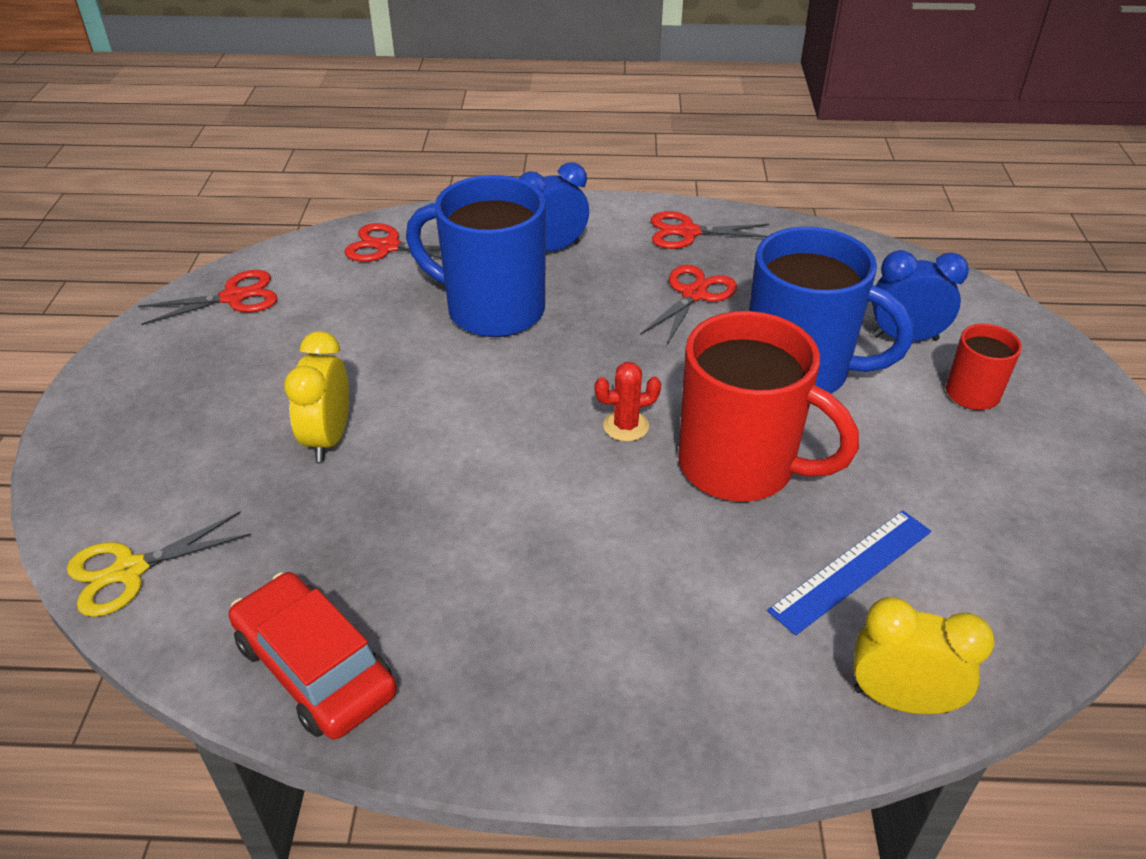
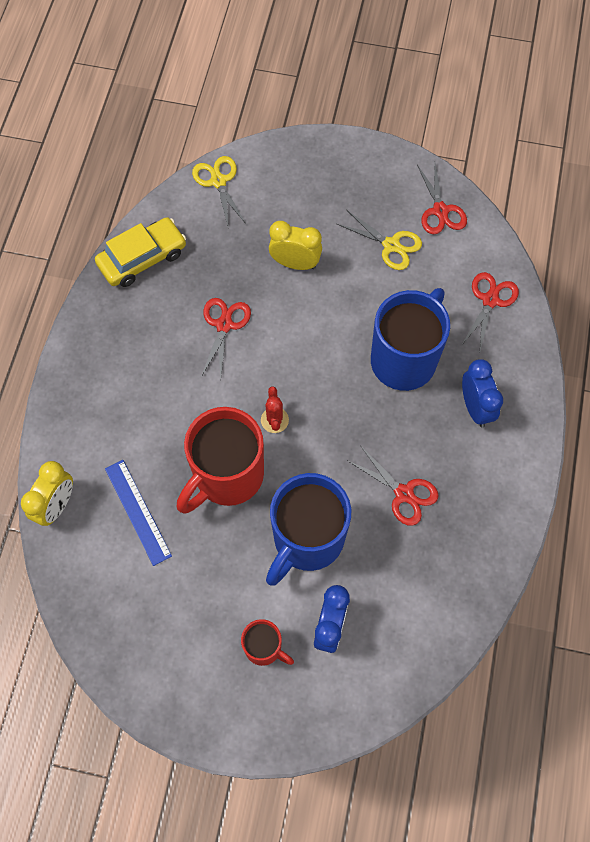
camera: 100 degrees right, 25 degrees up
(294, 338) = (391, 245): none -> yellow scissors
(315, 667) = (142, 258): red car -> yellow car
(688, 232) = (487, 510): red scissors -> red scissors (224, 325)

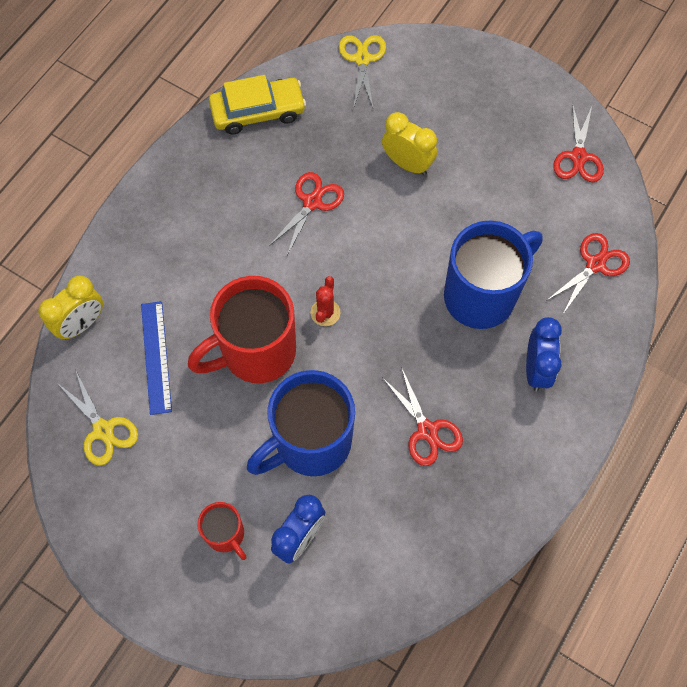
camera: 20 degrees right, 0 degrees up
(391, 245) = (513, 176): yellow scissors -> yellow scissors (103, 430)

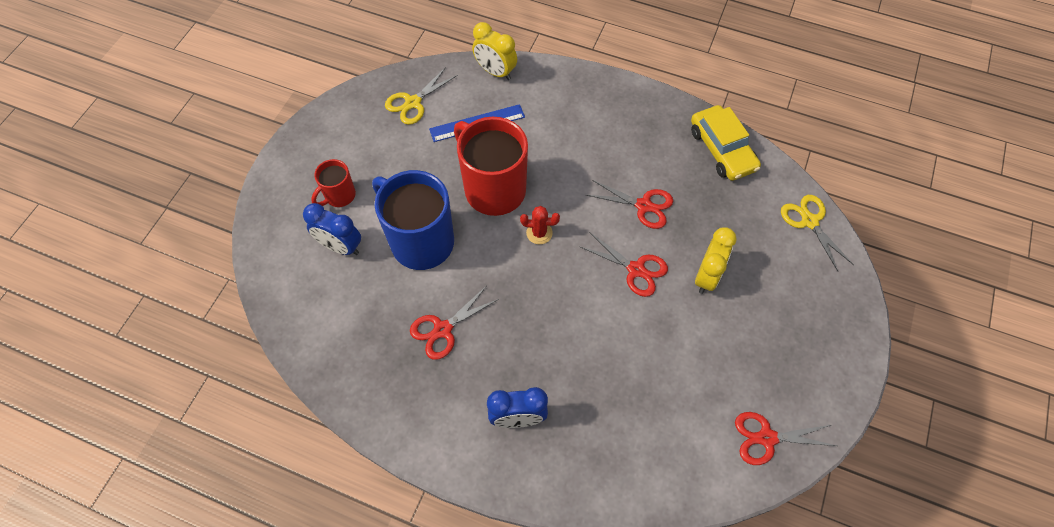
camera: 80 degrees right, 5 degrees down
(362, 59) = (809, 221): yellow scissors -> yellow scissors turned 105 degrees counterclockwise
(481, 295) = (584, 360): blue mug -> none
(595, 264) = (644, 466): red scissors -> red scissors (636, 269)

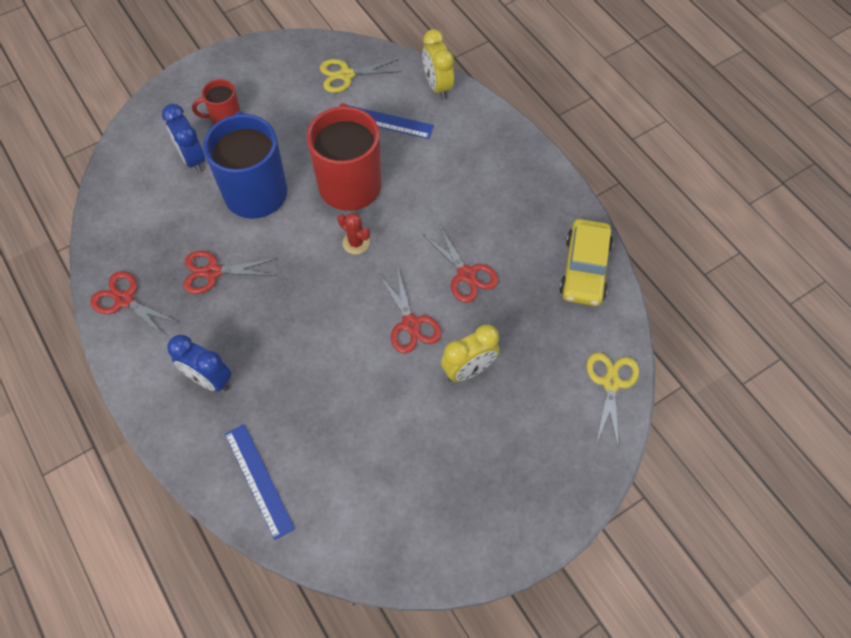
camera: 35 degrees right, 0 degrees up
(628, 469) = (259, 480): none -> blue ruler
(767, 438) = (397, 539): red scissors -> red scissors (124, 300)

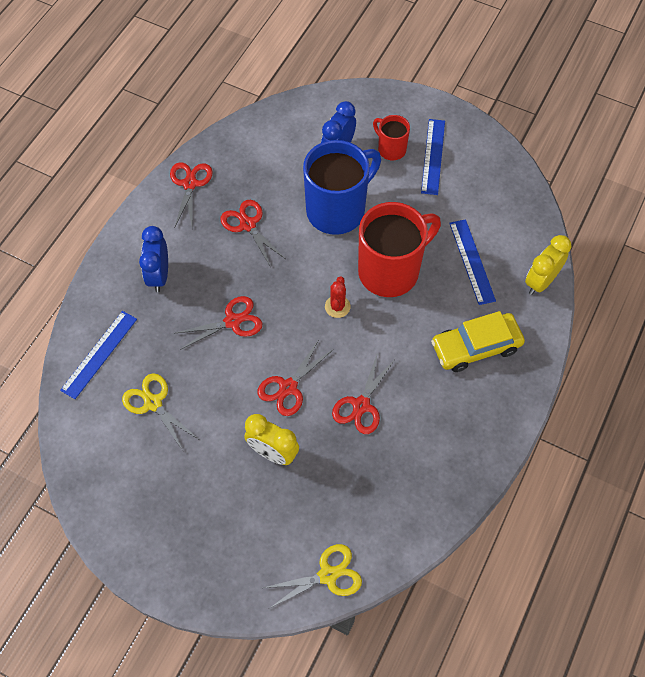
camera: 60 degrees right, 0 degrees up
(259, 92) = (433, 156): none -> blue ruler
(309, 337) = (232, 321): none -> red scissors
(346, 75) = (498, 207): yellow scissors -> yellow scissors (153, 403)
(584, 269) = (429, 499): yellow car -> yellow car (476, 347)

